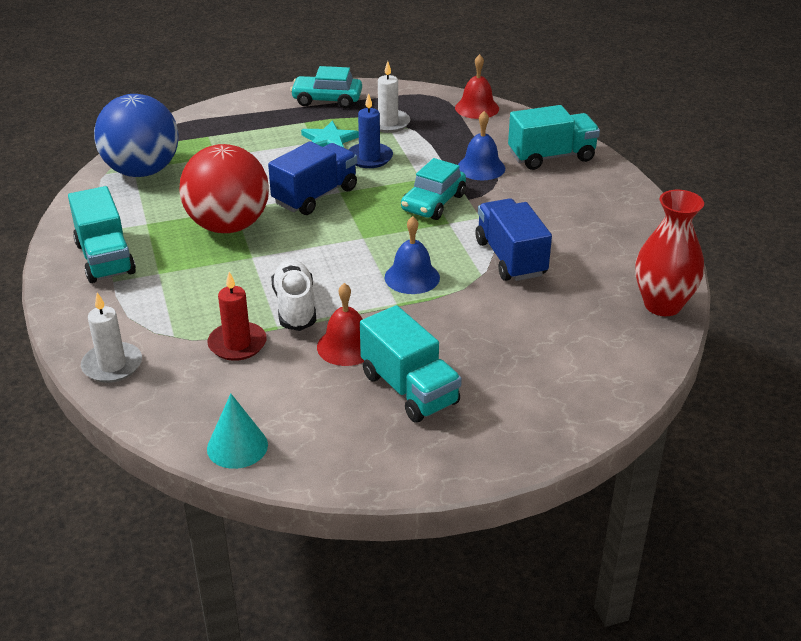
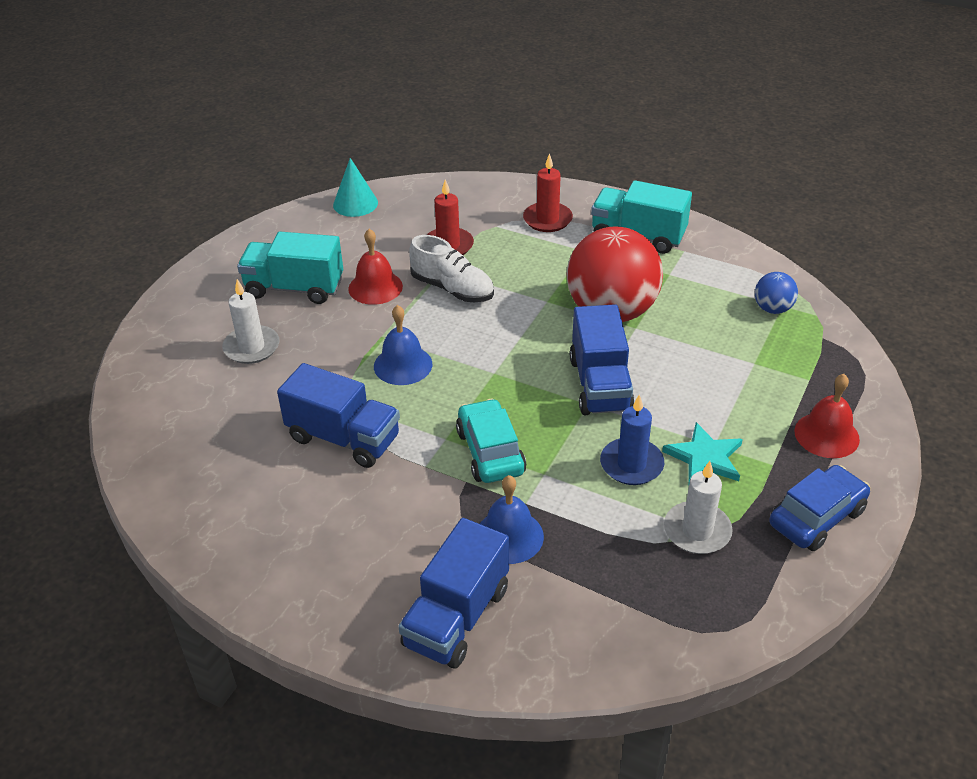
camera: 135 degrees right, 5 degrees up
(112, 365) = (499, 193): white candle -> white candle (252, 347)
(130, 314) = (547, 219): none -> red candle
(142, 171) = (772, 309): blue ball -> blue ball, size x0.45
(327, 100) = (816, 517): turquoise car -> blue car
(477, 108) = (651, 645): red bell -> red bell (826, 435)
(551, 157) = (457, 617): turquoise truck -> blue truck
(662, 305) = (157, 479): red vase -> none

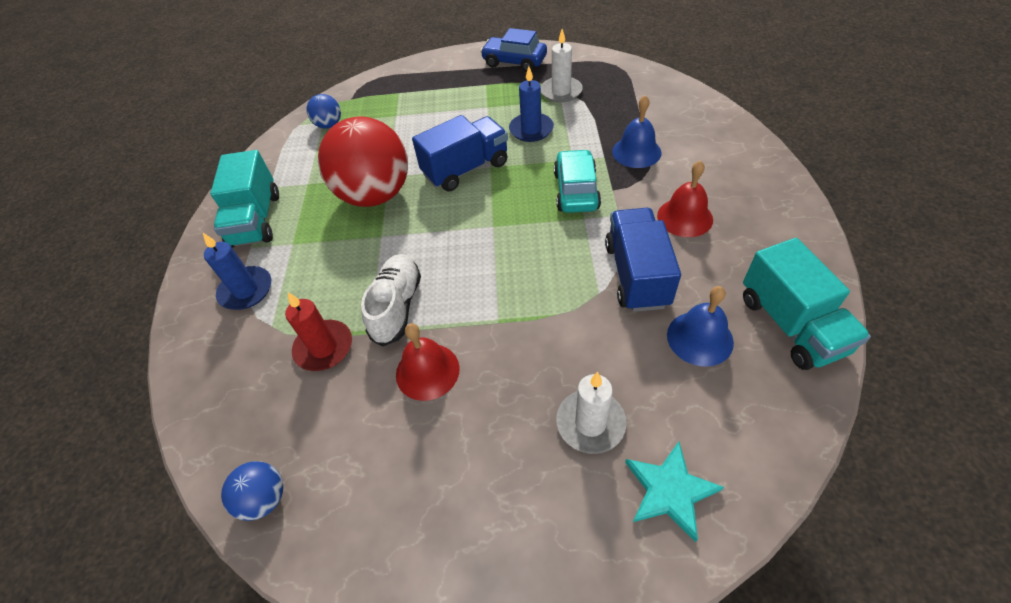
camera: 115 degrees left, 10 degrees up
(294, 288) = (471, 450): turquoise truck -> turquoise truck (791, 324)
(355, 203) = (265, 498): turquoise cone -> blue ball
(403, 365) = (525, 285): blue bell -> blue bell (699, 338)
(457, 617) = (713, 145): blue truck -> none
(490, 452) = (576, 191): turquoise car -> turquoise car turned 135 degrees clockwise
(547, 219) = (246, 290): red candle -> blue candle
(705, 457) = (500, 106): turquoise star -> turquoise star (669, 490)
(826, 435) = (445, 75): red bell -> red bell (685, 217)

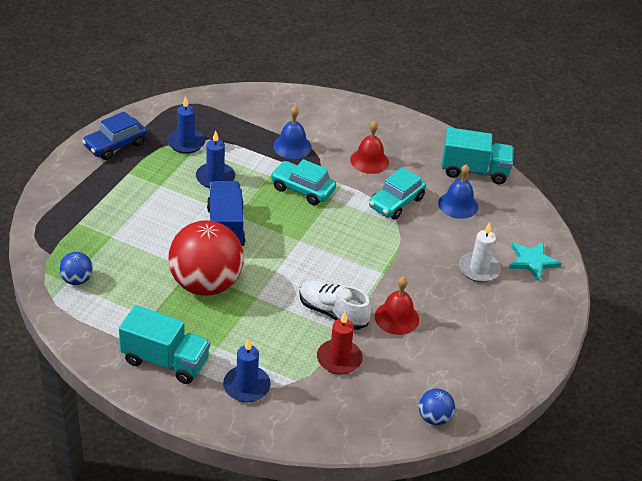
camera: 70 degrees left, 10 degrees down
(561, 92) = (186, 143): white candle -> blue candle
(636, 274) = (396, 202): blue truck -> turquoise car

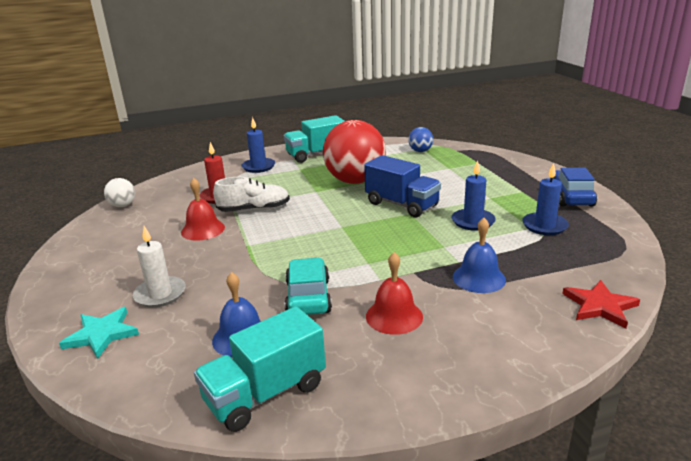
camera: 140 degrees right, 15 degrees down
(270, 97) = (600, 306): none -> red star
(302, 189) = (402, 254): turquoise car -> none
(434, 418) = (123, 205): blue ball -> white ball

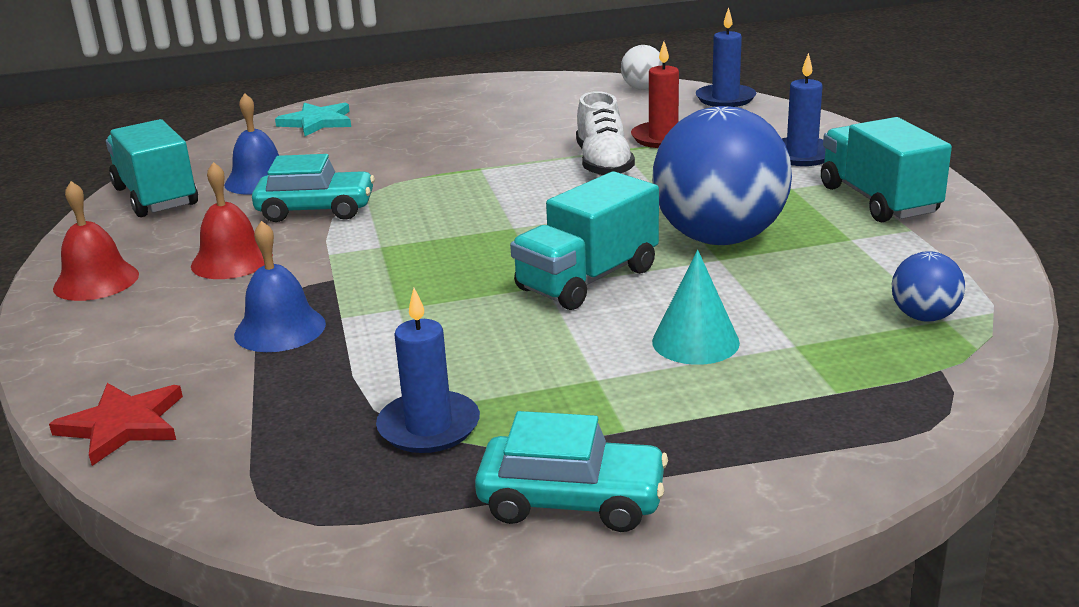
camera: 95 degrees right, 0 degrees up
(160, 294) = (379, 136): white candle -> none
(203, 229) = (543, 139): red bell -> red bell (96, 281)
(355, 181) = (719, 238): red ball -> blue ball
(402, 205) = (587, 279): blue truck -> turquoise truck
(452, 183) = (695, 342): none -> turquoise cone
(473, 221) = (484, 346): blue candle -> blue candle (725, 99)
(571, 197) = (572, 500): blue car -> turquoise car

